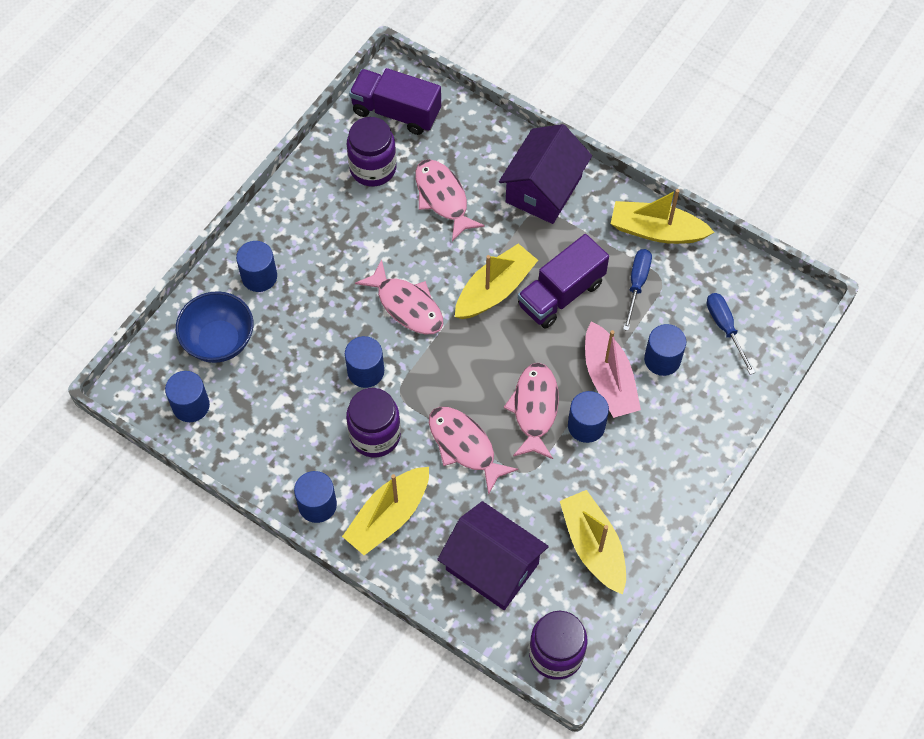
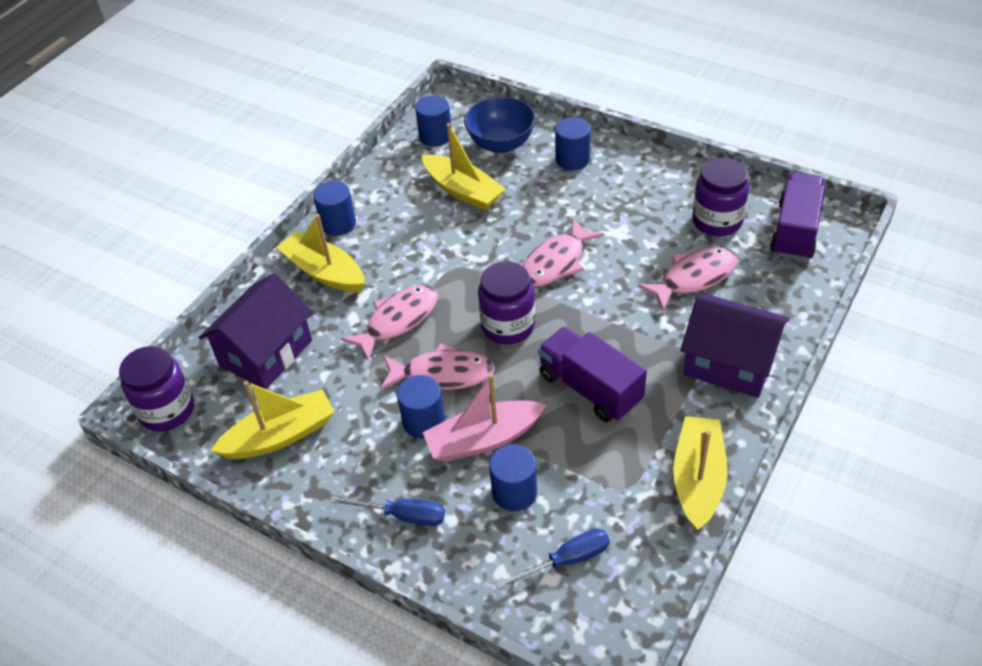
camera: 90 degrees right, 15 degrees down
(365, 371) = (478, 241): blue cylinder -> none
(375, 435) = (409, 254): purple jar -> purple jar (508, 326)
(495, 290) = (586, 330): yellow boat -> yellow boat (463, 191)
(637, 284) = (615, 461): blue screwdriver -> blue screwdriver (402, 515)

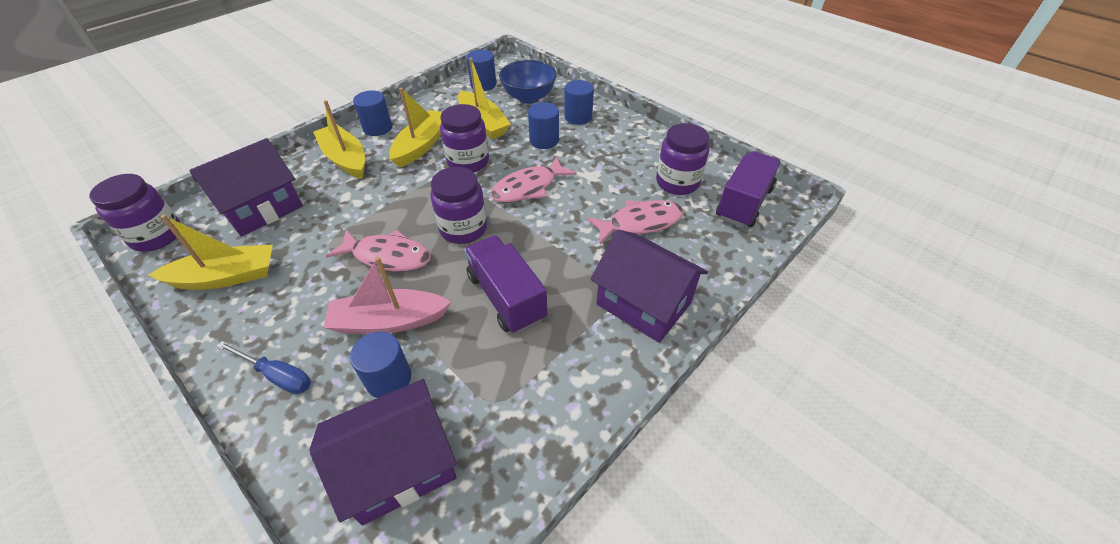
camera: 10 degrees right, 0 degrees up
(398, 321) = (378, 206): pink fish -> none
(423, 421) = (348, 293): blue cylinder -> blue cylinder (544, 140)
(472, 245) = (468, 162): none -> purple jar
(566, 560) = (399, 465): blue screwdriver -> purple house
(698, 479) = (568, 411): yellow boat -> yellow boat (422, 145)

